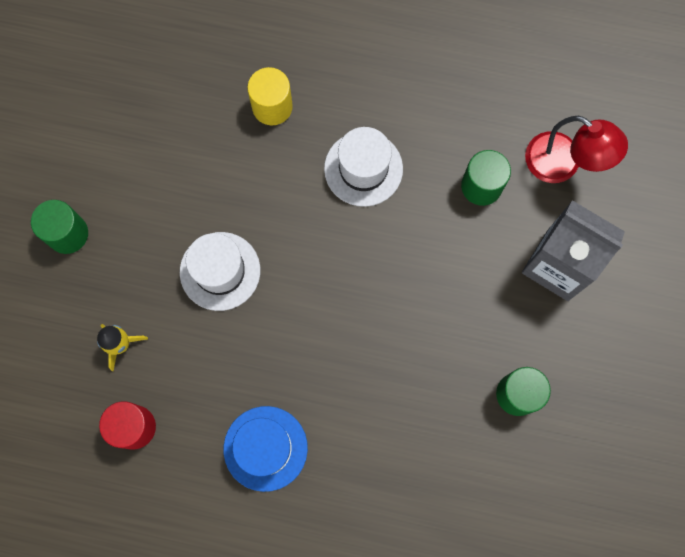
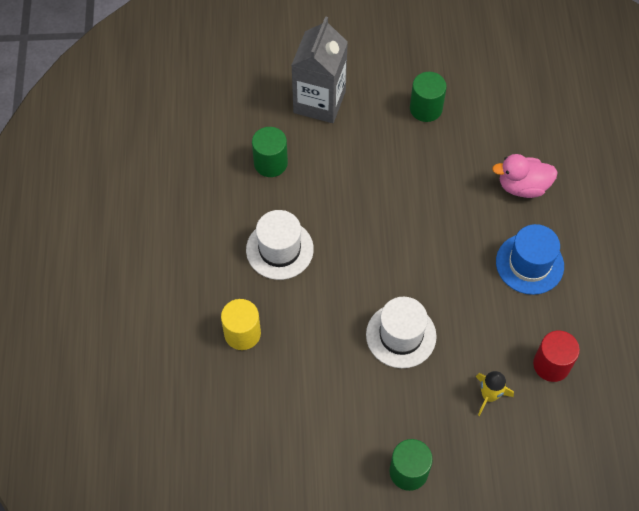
camera: 105 degrees left, 15 degrees down
(372, 478) = (522, 186): none -> pink duck
(562, 165) = (237, 113): red lamp -> none

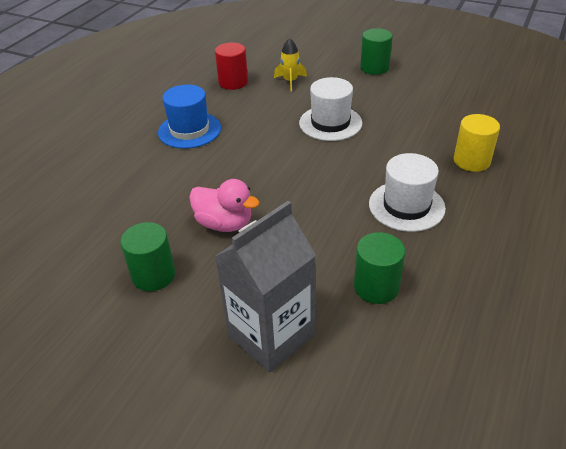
camera: 150 degrees left, 20 degrees down
(522, 186) = (136, 176): pink duck -> pink duck (224, 224)

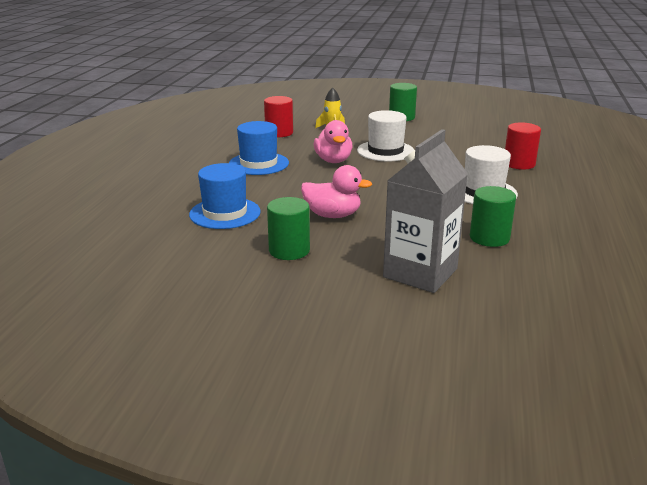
camera: 15 degrees left, 15 degrees down
(119, 206) = (225, 213): none -> blue hat
(267, 133) = (333, 161): none -> pink duck
(471, 161) = (519, 164): yellow cylinder -> red cylinder

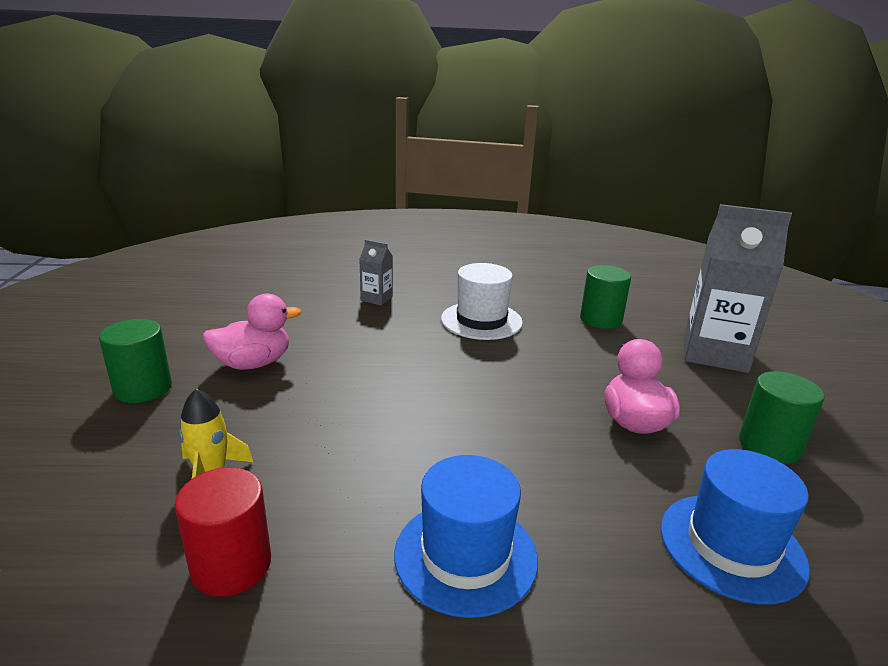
camera: 105 degrees left, 0 degrees up
(333, 161) = (411, 447): pink duck -> pink duck (253, 363)
(385, 151) = (346, 395): white hat -> none
(519, 164) = (376, 299): red cylinder -> grey carton

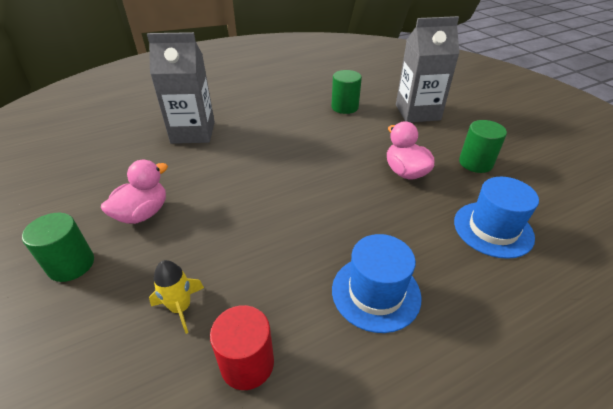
camera: 25 degrees left, 15 degrees up
(376, 299) = (193, 132): grey carton -> grey carton, size x2.17
(481, 320) = (275, 129): white hat -> none

